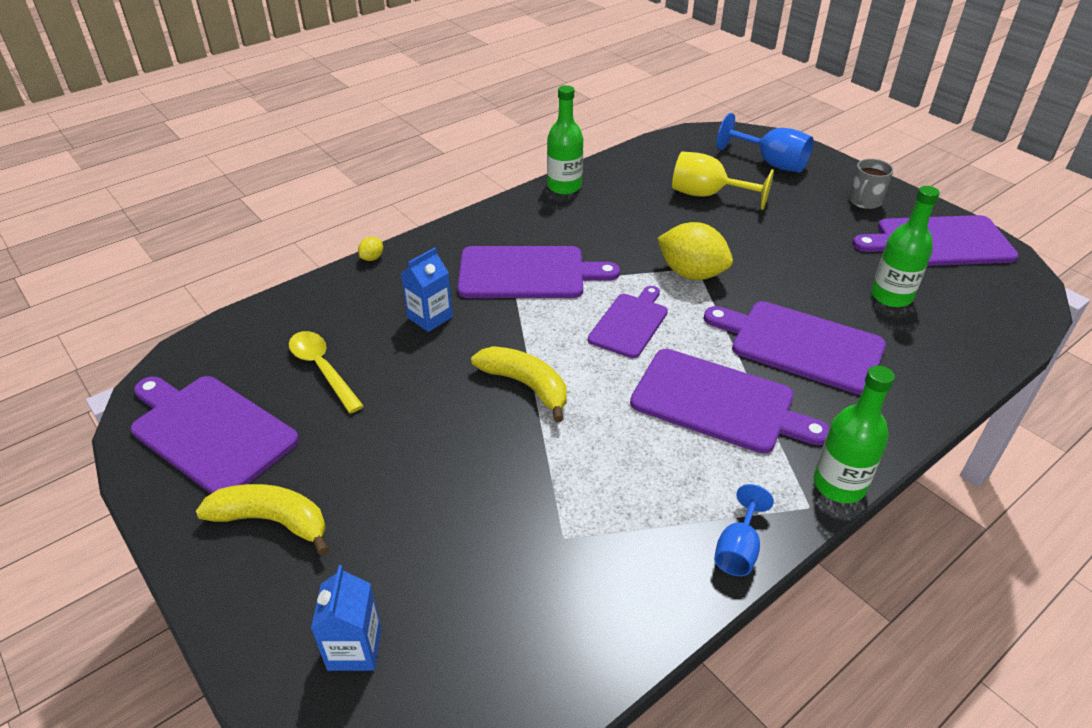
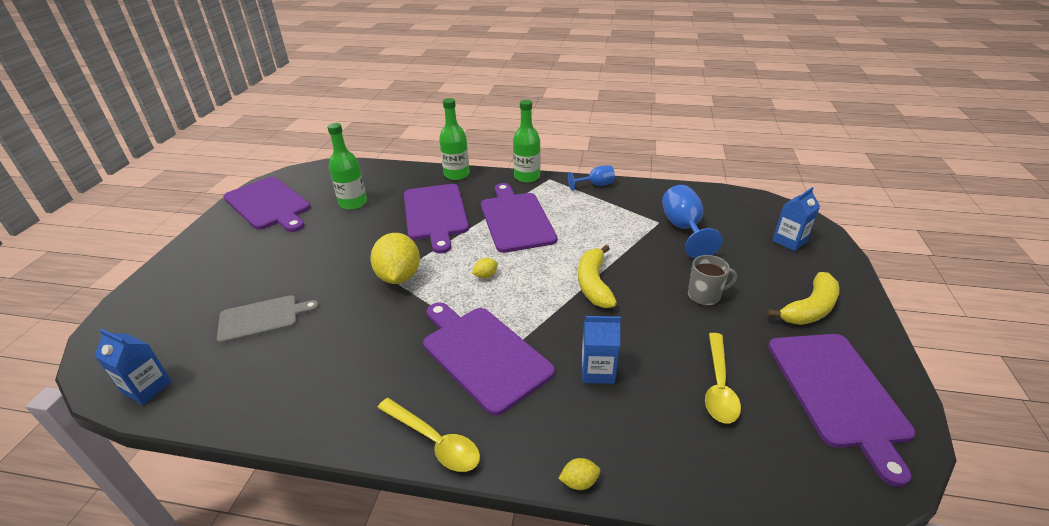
camera: 130 degrees left, 5 degrees down
(272, 521) = (809, 309): yellow banana -> yellow banana turned 105 degrees counterclockwise
(481, 222) = (434, 441): none -> yellow spoon
(564, 186) = (308, 422): green bottle -> green bottle (456, 174)
(630, 323) = (485, 275): purple cutting board -> yellow lemon
(676, 144) = (147, 387): none -> blue carton
(707, 195) = (262, 318): yellow goblet -> grey cutting board
(771, 163) = (169, 308): blue goblet -> blue goblet (683, 229)
(864, 202) = (224, 243): grey mug -> grey mug (705, 295)

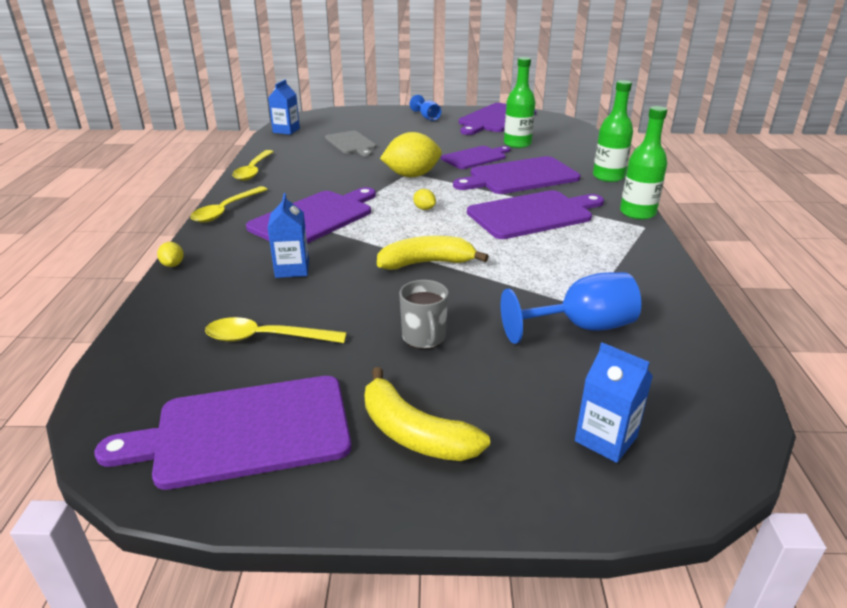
camera: 80 degrees right, 5 degrees down
(302, 420) = (253, 170): none -> yellow spoon
(373, 231) = (475, 157): none -> purple cutting board
(595, 185) = (656, 258): blue goblet -> blue goblet (427, 117)

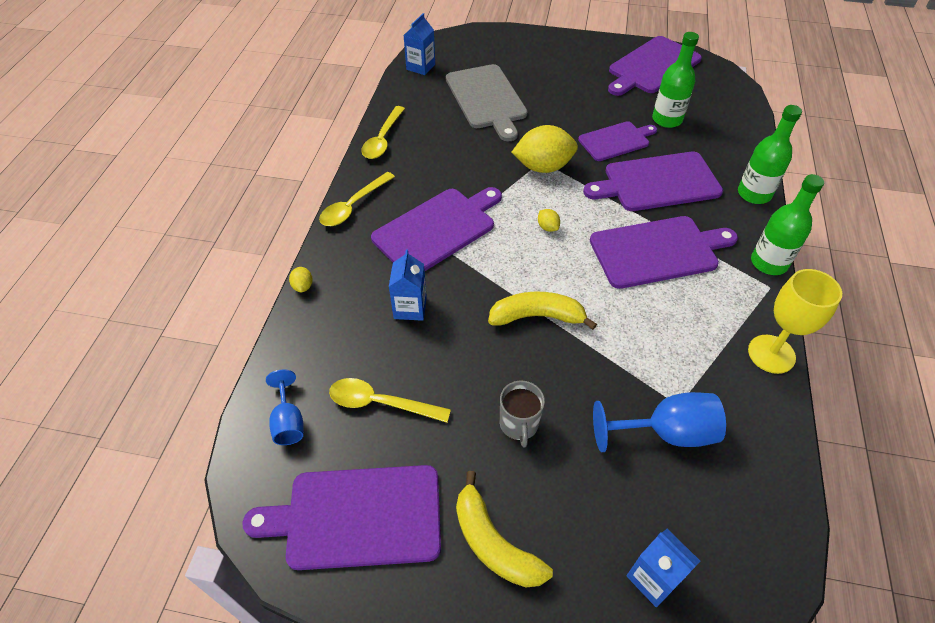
camera: 10 degrees right, 20 degrees up
(351, 143) = (487, 99): grey cutting board -> grey cutting board, size x1.56
(427, 117) = (576, 55): blue goblet -> blue goblet (288, 422)
(663, 266) = (771, 354): none -> yellow goblet

